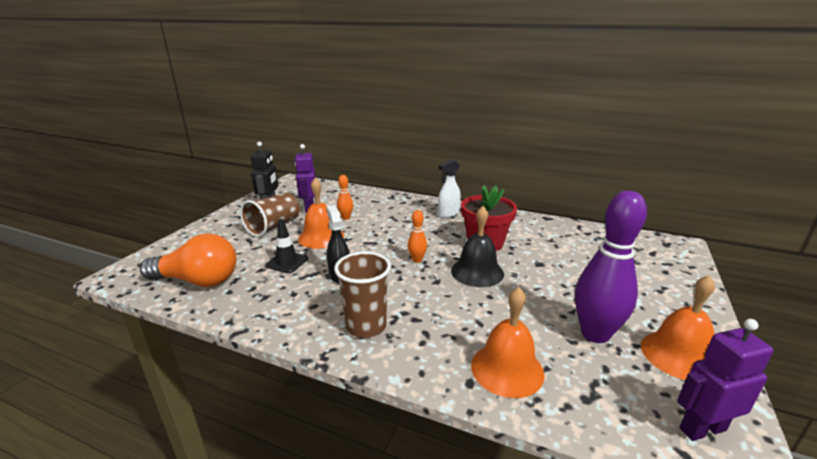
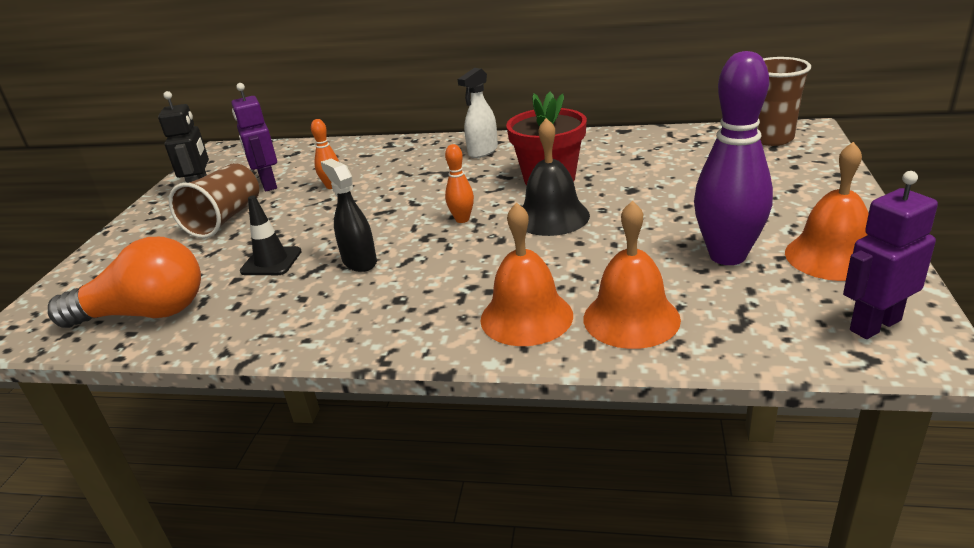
camera: 10 degrees left, 5 degrees up
(321, 237) = (307, 219): orange bell -> orange bell (526, 317)
(366, 326) = (426, 313): brown cup -> brown cup (771, 139)

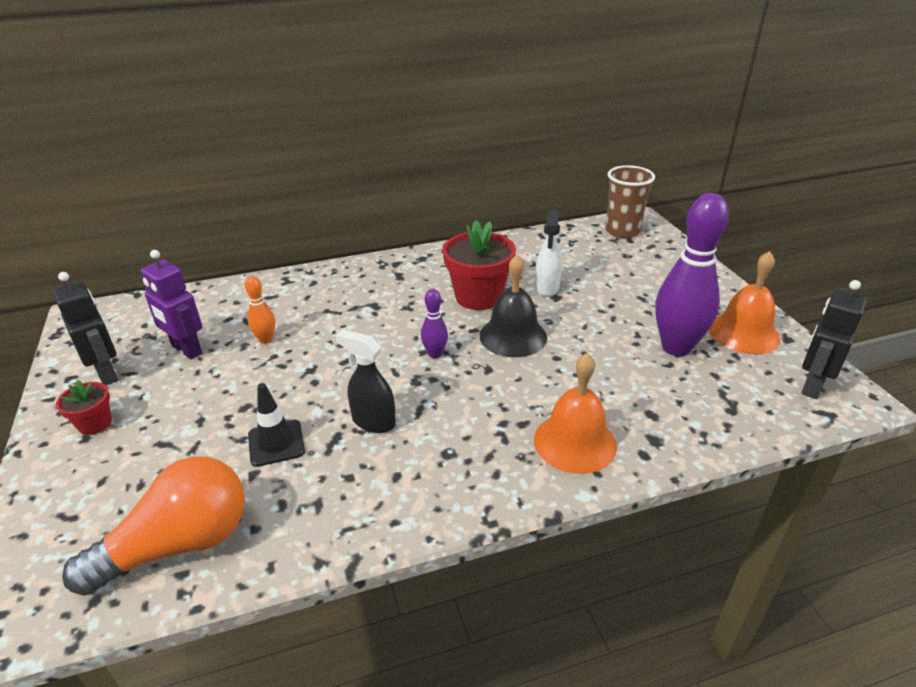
camera: 30 degrees left, 5 degrees up
(165, 223) = (95, 424): none -> red flower pot
(225, 219) = (171, 403): brown cup -> none
(462, 219) = (435, 354): orange bowling pin -> purple bowling pin
(482, 151) = (391, 276): white spray bottle -> white spray bottle (547, 287)
(631, 318) = (655, 422): orange bell -> none
(874, 325) = (811, 386): purple robot -> black robot

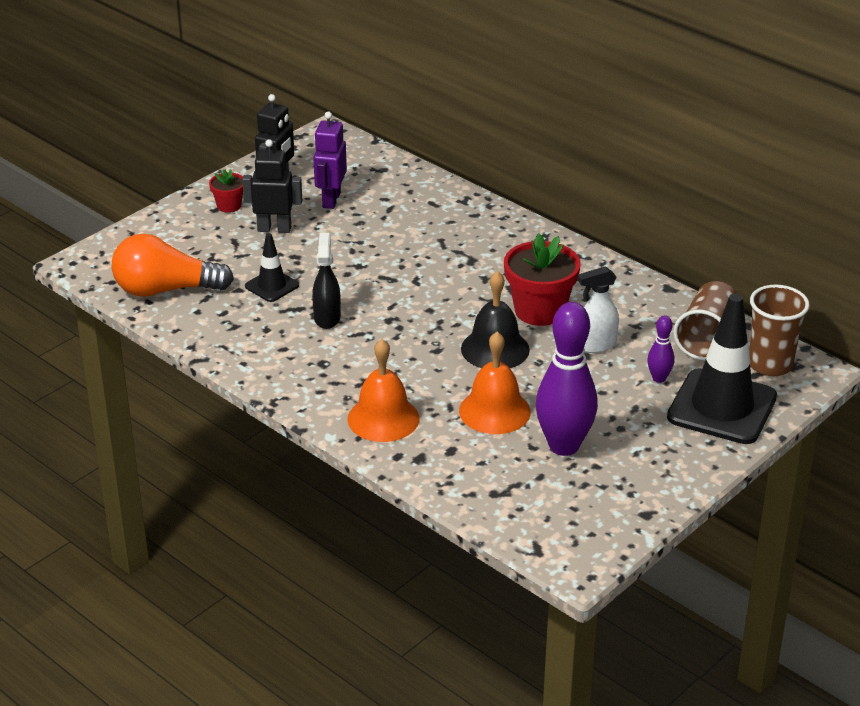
camera: 60 degrees right, 0 degrees up
(179, 544) = (165, 290): orange light bulb -> orange light bulb turned 150 degrees clockwise
(266, 340) = (375, 229): orange bowling pin -> none
(435, 354) = (432, 317): purple bowling pin -> purple bowling pin (659, 378)
(573, 242) = (707, 338): none -> brown cup
(661, 263) = (722, 407): none -> black traffic cone
(743, 333) = (629, 484): orange bell -> orange bell (494, 411)
(811, 386) = (573, 536): black robot -> black robot (274, 229)

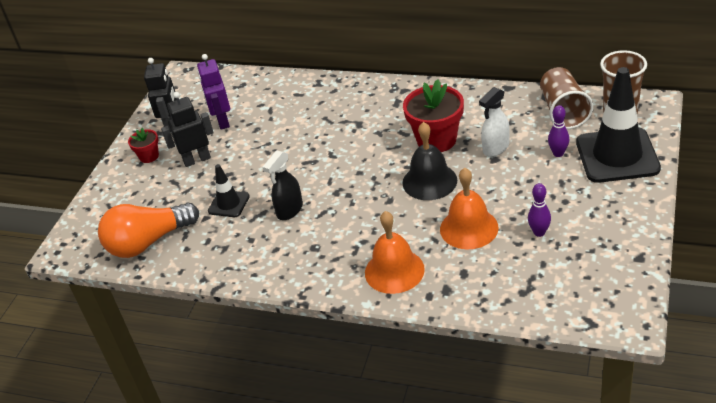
camera: 20 degrees left, 5 degrees up
(327, 318) = (289, 210): black spray bottle -> black spray bottle turned 120 degrees counterclockwise
(564, 446) = (539, 232): purple bowling pin -> purple bowling pin, size x0.46

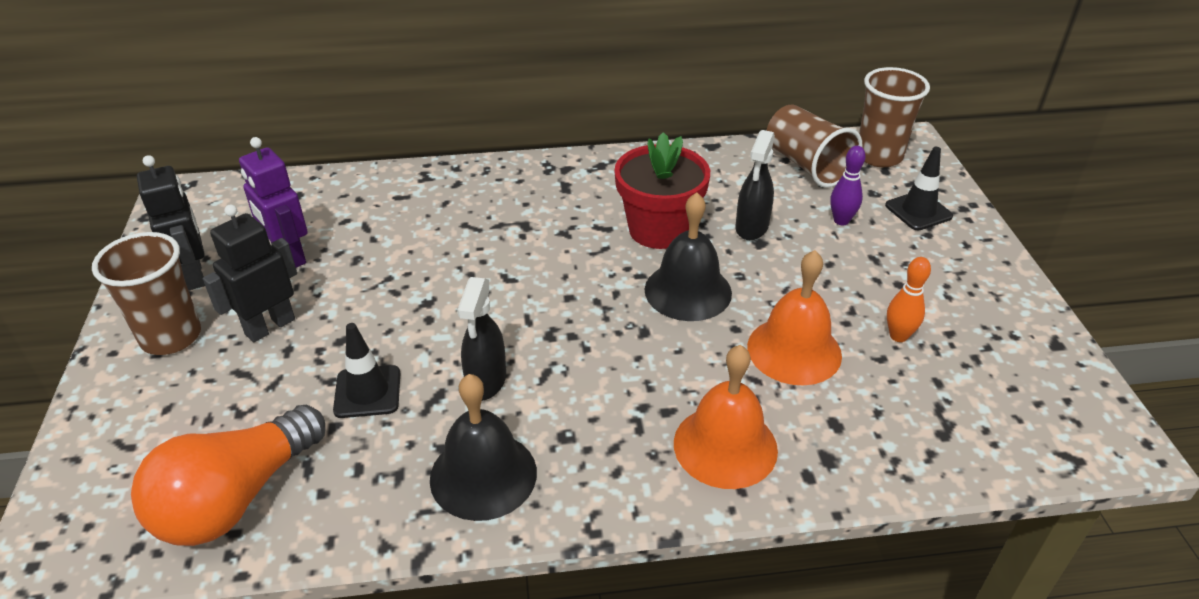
camera: 30 degrees left, 0 degrees up
(149, 156) = (171, 337): red flower pot -> brown cup
(264, 257) = (483, 475): none -> black bell
(495, 148) = (751, 227): white spray bottle -> black spray bottle
(539, 232) = (898, 336): purple bowling pin -> orange bowling pin
(617, 155) = (918, 211): black traffic cone -> black traffic cone, size x0.50

